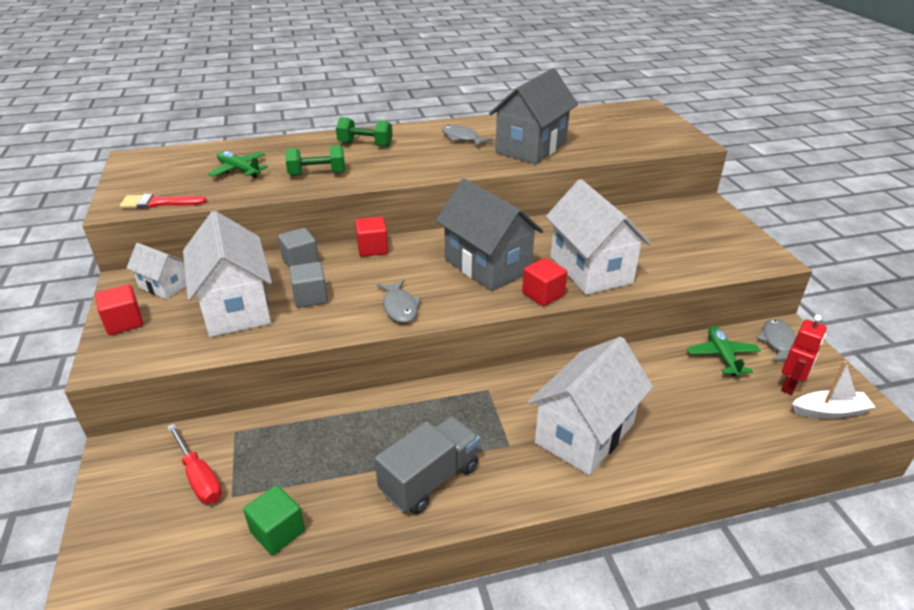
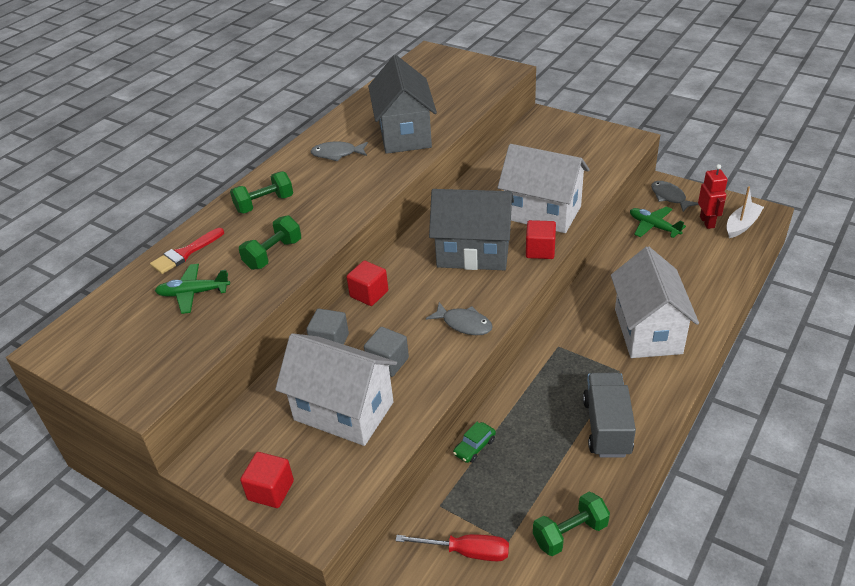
camera: 40 degrees left, 5 degrees up
(158, 203) = (177, 368): red brush -> red brush (185, 253)
(164, 286) = (248, 440): white house -> none
(278, 531) = (570, 533): green cube -> green dumbbell
(316, 412) = (474, 447): none -> green car

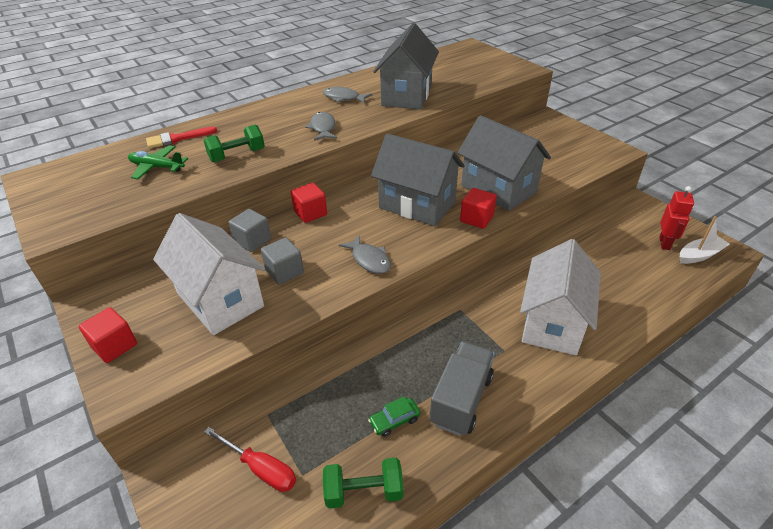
camera: 20 degrees right, 0 degrees up
(264, 204) = (262, 119): green dumbbell -> none
(474, 447) = (331, 373): green car -> green car (394, 420)
(542, 212) = (498, 189): white house -> grey house
(653, 227) = (608, 233): green plane -> none
(669, 197) = (638, 213): grey fish -> grey fish (323, 128)

